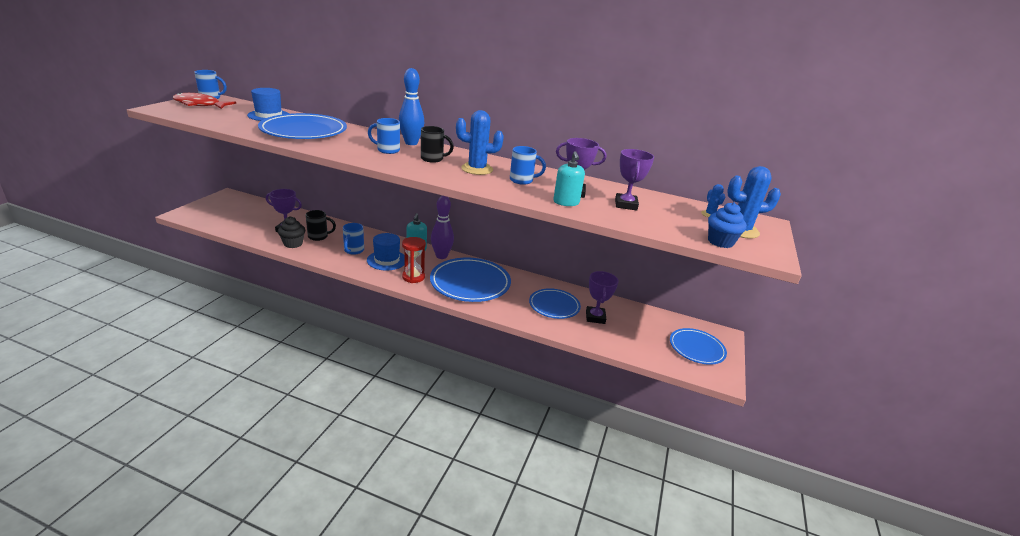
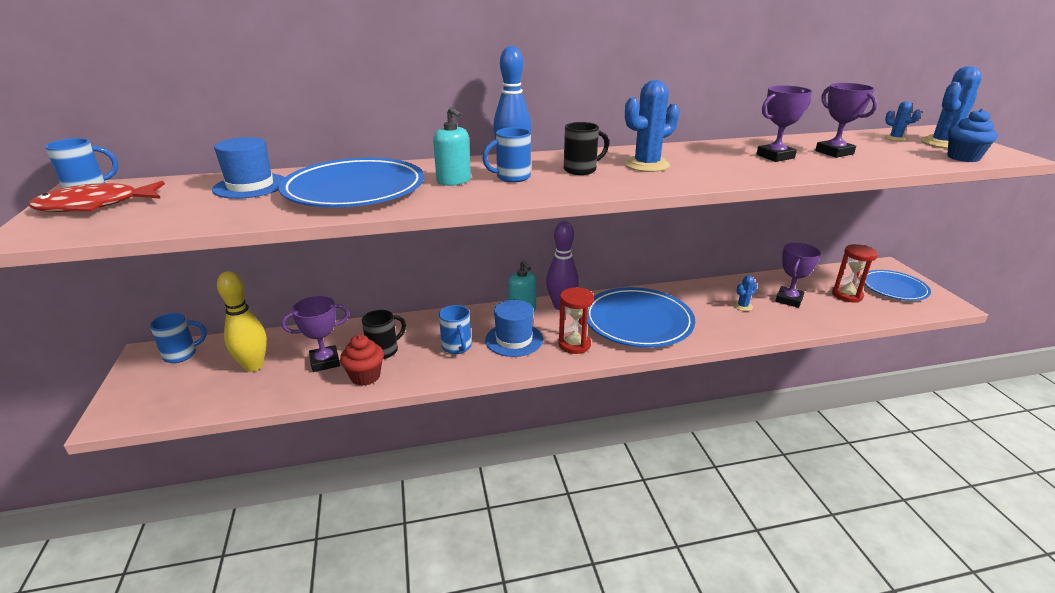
camera: 30 degrees left, 0 degrees up
(257, 218) = (253, 366): none -> yellow bowling pin
(293, 244) = (365, 376): black cupcake -> red cupcake
(522, 180) = (711, 161): blue mug -> blue mug (181, 354)
(554, 306) = (743, 306): blue plate -> blue cactus
(566, 202) = (797, 168): turquoise soap dispenser -> turquoise soap dispenser (454, 181)
(595, 317) = (789, 300): purple trophy -> purple trophy turned 60 degrees clockwise
(646, 335) = (847, 295): none -> red hourglass

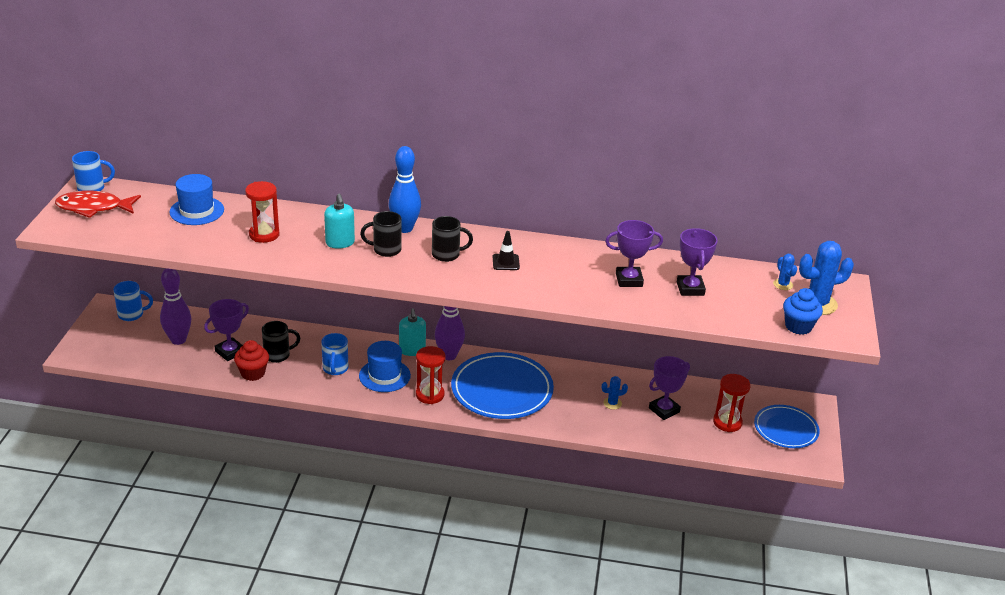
camera: 20 degrees right, 5 degrees up
(253, 366) = (178, 340): yellow bowling pin -> purple bowling pin
(325, 362) = (230, 352): purple trophy -> purple trophy turned 45 degrees counterclockwise
(354, 190) = (264, 234): blue plate -> red hourglass
(512, 177) = (386, 250): blue mug -> black mug
(647, 165) = (506, 262): blue cactus -> black traffic cone

